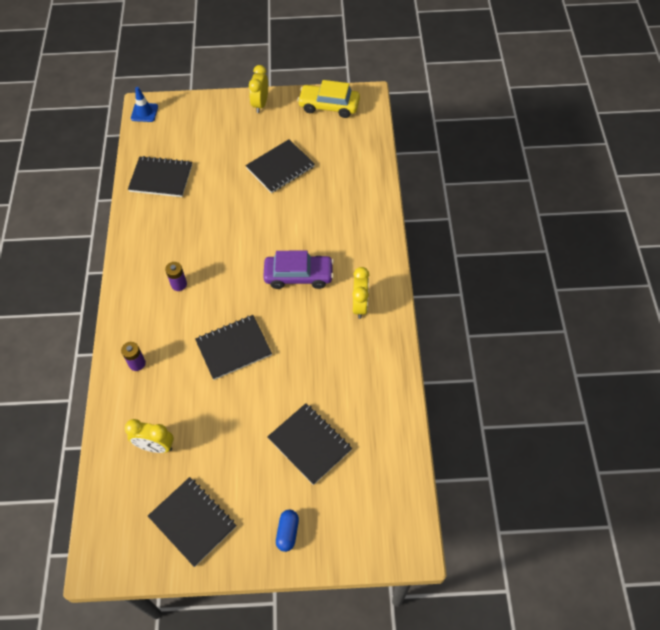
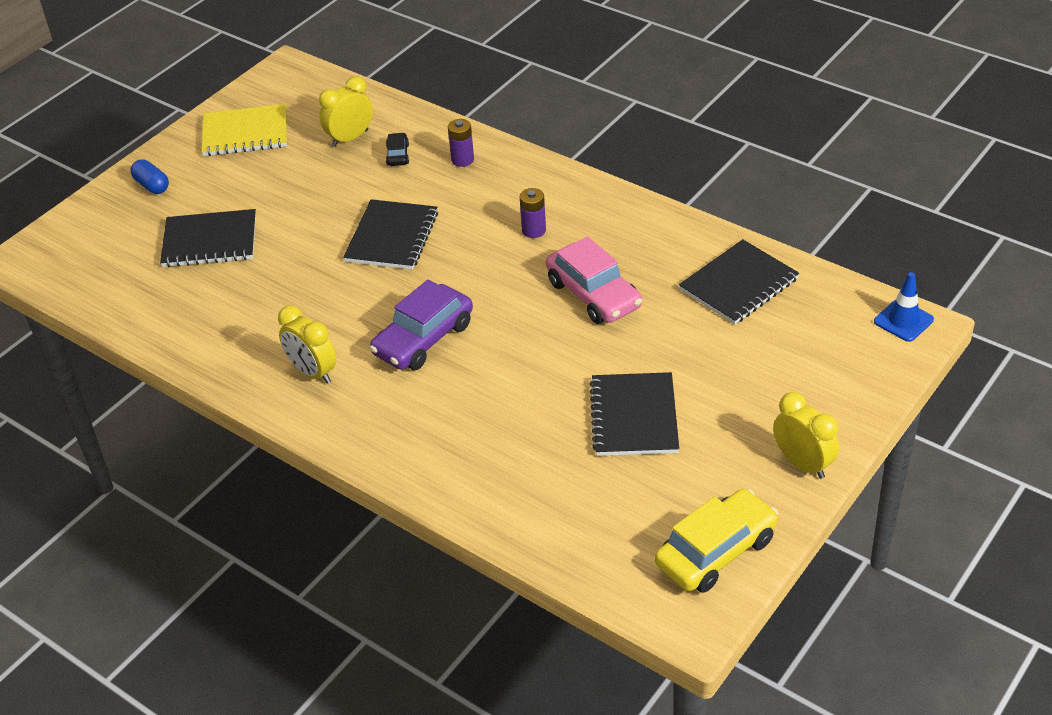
camera: 130 degrees right, 15 degrees down
(155, 403) = (398, 155): none -> black car
(192, 522) = (245, 133): black notebook -> yellow notebook
(211, 228) = (593, 294): none -> pink car

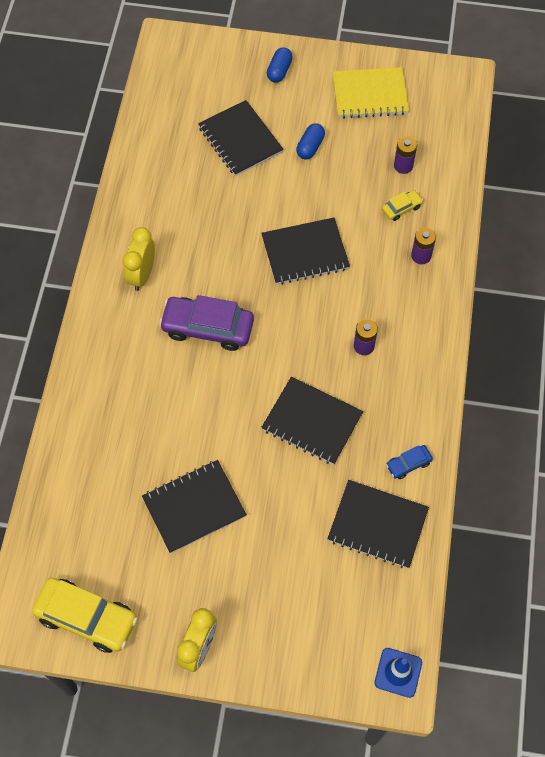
camera: 60 degrees right, 20 degrees up
(245, 133) = (370, 95): yellow notebook -> yellow notebook turned 60 degrees counterclockwise
(268, 193) = (310, 147): none -> blue capsule
(350, 138) = (403, 166): yellow clock -> purple battery
(398, 155) = (401, 208): black car -> yellow car
(593, 294) = (312, 422): pink car -> black notebook
(686, 242) = (408, 464): none -> blue car

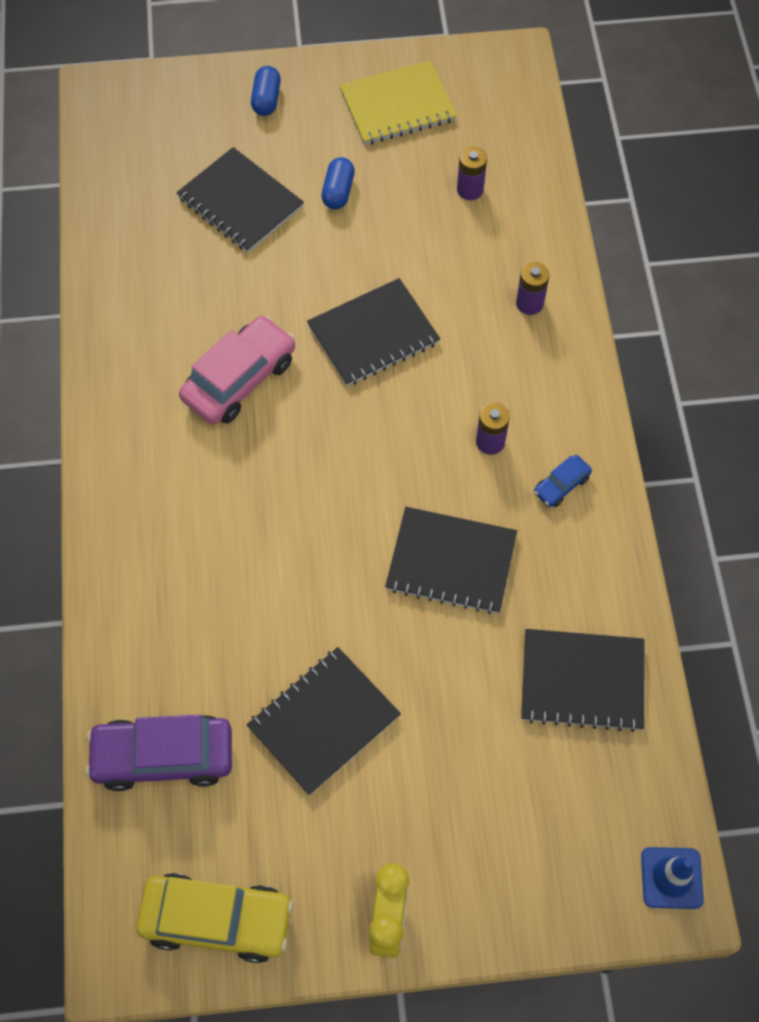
camera: 15 degrees left, 0 degrees up
(142, 275) = (157, 416): yellow clock -> none
(204, 262) = (239, 379): none -> pink car
(207, 328) = (270, 468): purple car -> purple car (163, 756)
(401, 208) = (485, 246): yellow car -> none
(408, 464) = (598, 587): blue car -> blue car (561, 485)

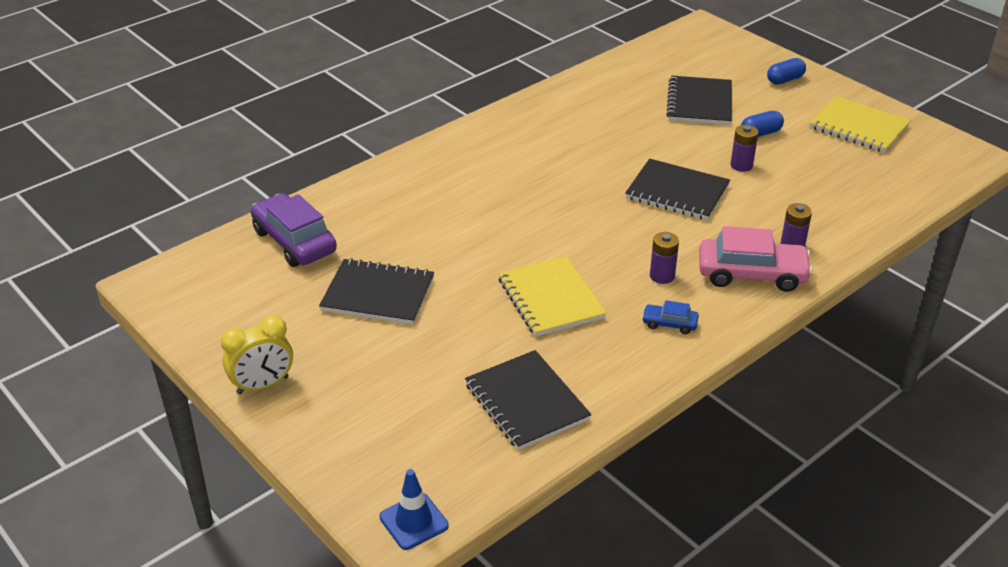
camera: 55 degrees right, 25 degrees down
(217, 920) = (204, 310): yellow car -> none
(239, 379) = (578, 156): pink car -> pink car (751, 274)
(451, 562) = (550, 298): black notebook -> yellow notebook
(470, 190) = (841, 183): purple battery -> purple battery (741, 165)

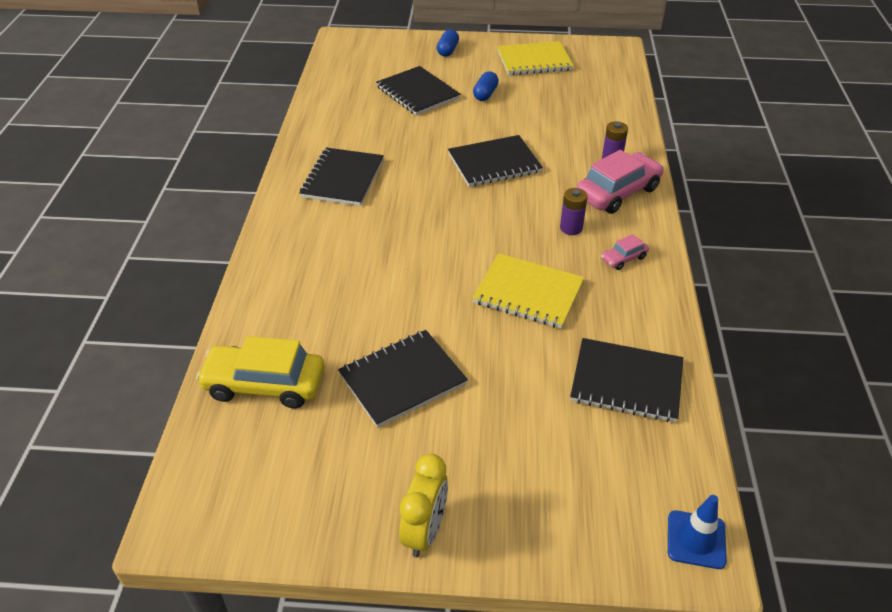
camera: 45 degrees left, 5 degrees up
(294, 241) = (265, 384): purple car -> yellow car
(537, 139) = (343, 179): none -> black notebook
(669, 324) = (623, 258): blue car -> pink car
(741, 165) = (506, 122): purple battery -> none

